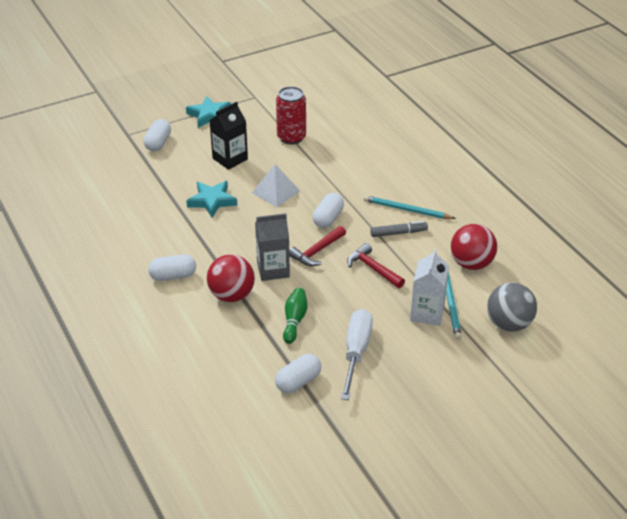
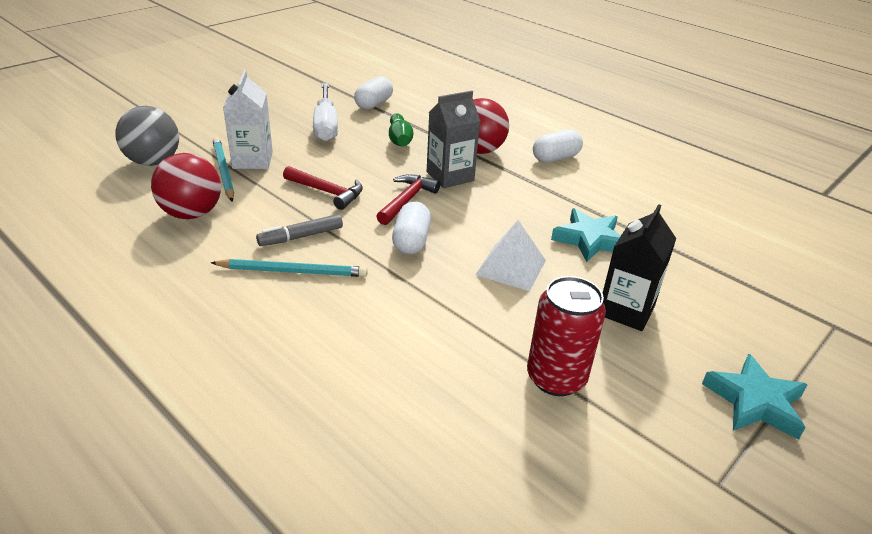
camera: 160 degrees right, 5 degrees down
(158, 143) = (768, 318): white capsule -> none

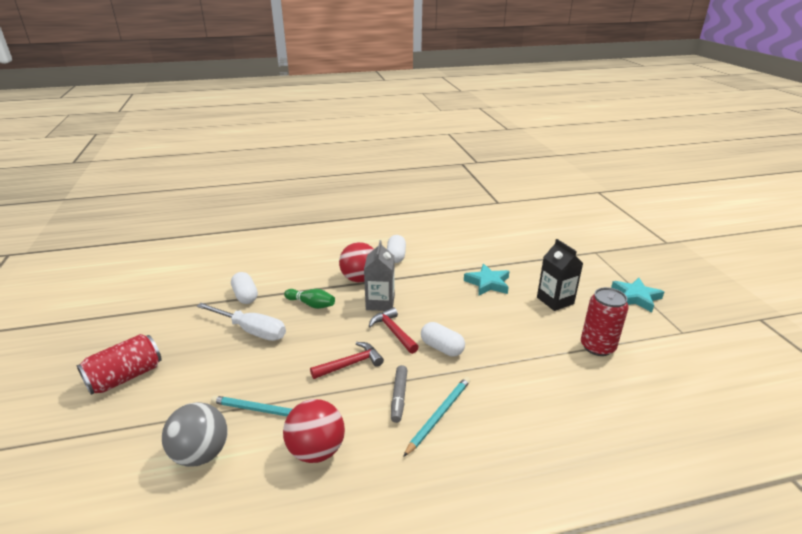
camera: 55 degrees left, 5 degrees down
(216, 99) = (126, 377): none -> red can
(252, 160) = (264, 388): white carton -> none
(511, 267) = (495, 321): white pyramid -> none

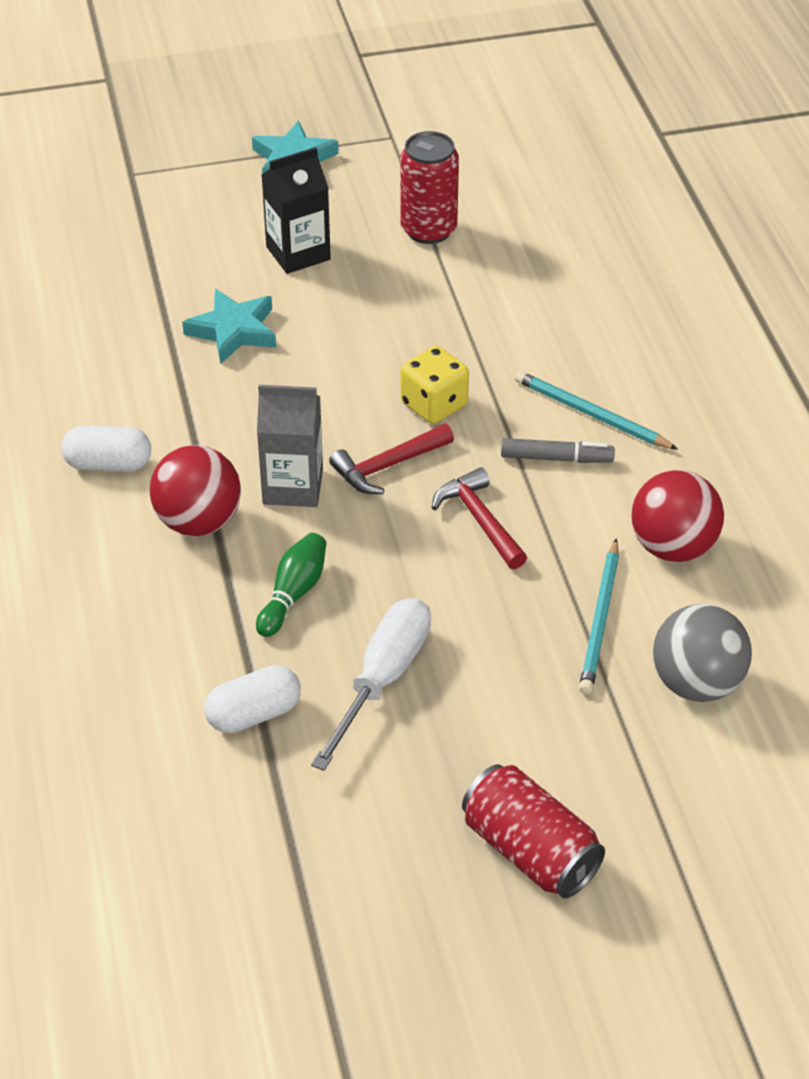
camera: 90 degrees left, 15 degrees up
(442, 348) = (434, 404): white capsule -> yellow dice

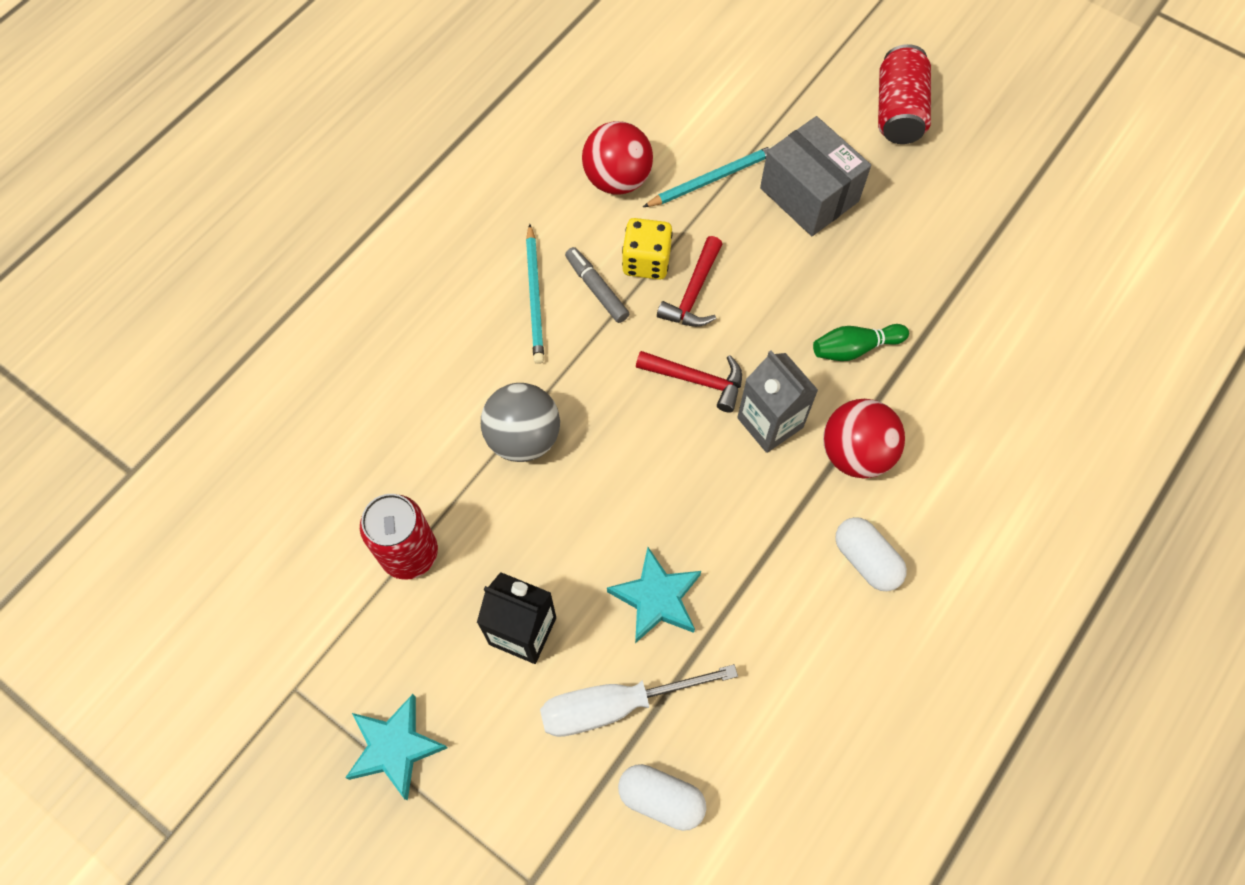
camera: 130 degrees left, 20 degrees up
(254, 714) = (957, 297): white capsule -> white capsule (661, 799)
(383, 678) = (865, 253): white screwdriver -> white screwdriver (614, 706)
(434, 404) = (611, 397): yellow dice -> yellow dice (646, 261)
(500, 684) = (809, 195): none -> grey box
(696, 683) = (713, 108): grey ball -> grey ball (523, 438)

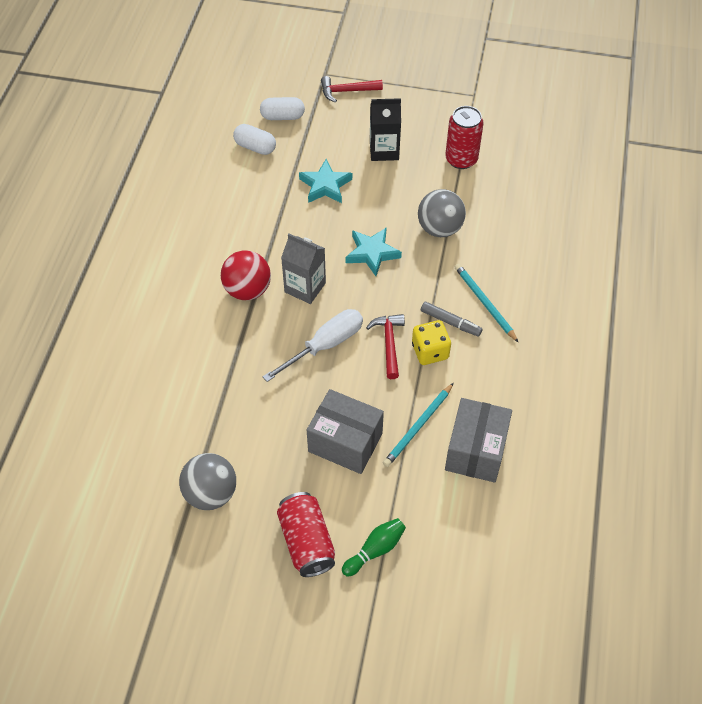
camera: 155 degrees right, 10 degrees down
(395, 747) = (413, 93): turquoise star -> turquoise star (372, 253)
(614, 706) = (322, 139): white screwdriver -> white screwdriver (325, 345)
(617, 180) = (482, 399): red ball -> none
(661, 128) = (475, 451): none -> grey box
(697, 380) = (359, 294): red hammer -> red hammer (347, 91)
(855, 348) = (271, 349): green bowling pin -> green bowling pin (375, 550)
(866, 560) = (222, 240): white capsule -> white capsule (255, 147)
(992, 199) = (211, 493): none -> grey ball

